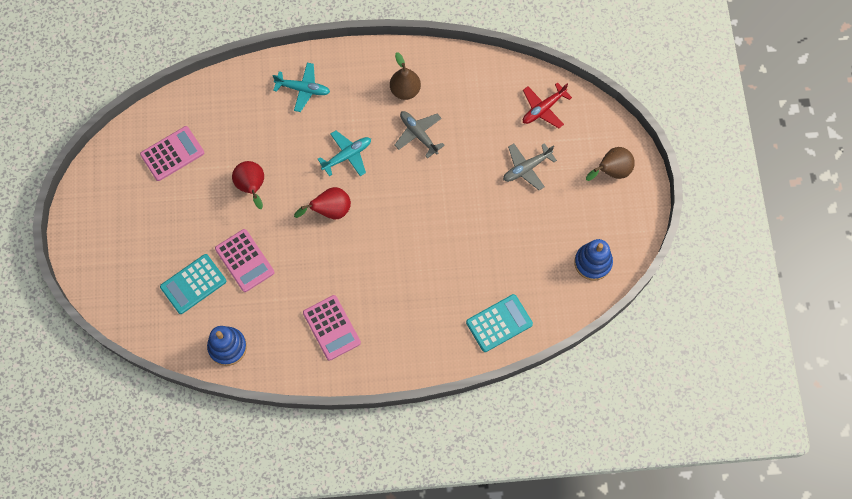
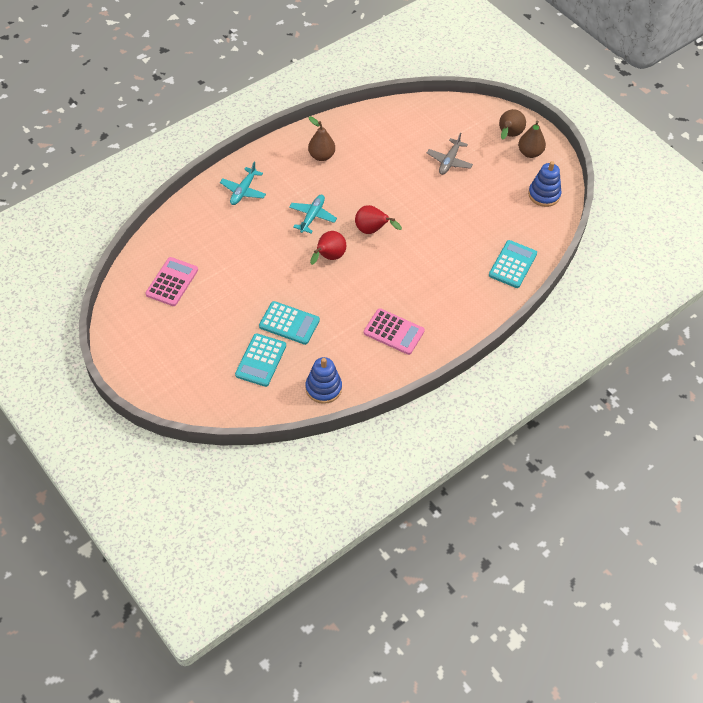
camera: 35 degrees left, 15 degrees down
(244, 260) = (289, 323): pink calculator -> turquoise calculator
(252, 187) = (255, 272): red pear -> red pear (372, 231)
(303, 89) = (243, 191): turquoise plane -> turquoise plane turned 135 degrees clockwise
(418, 134) = (354, 178): grey plane -> none
(543, 109) = (430, 121): red plane -> none
(617, 205) = (530, 153): none -> brown pear

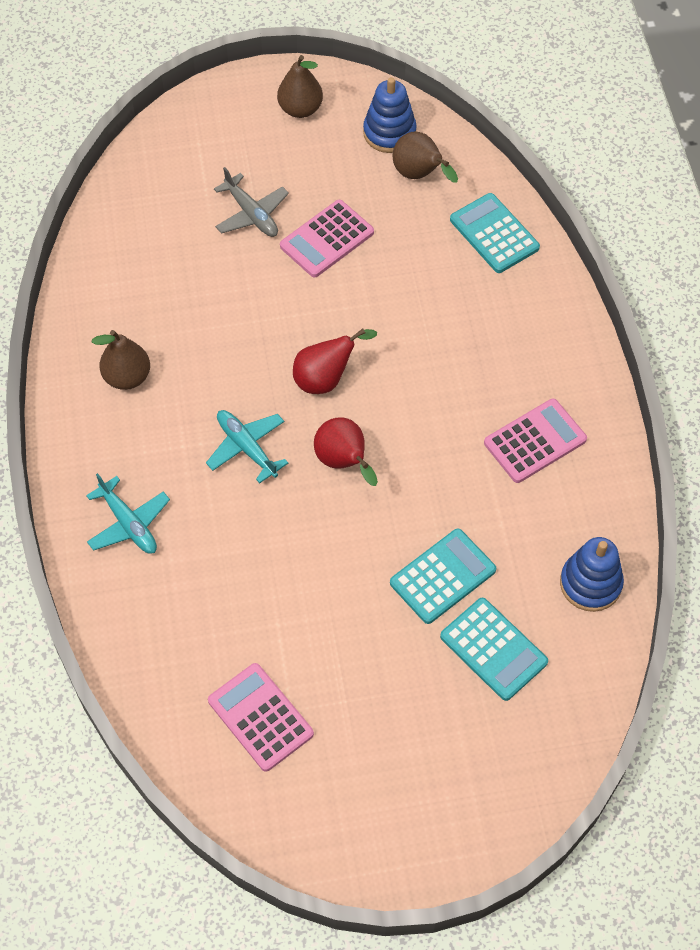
camera: 60 degrees left, 5 degrees up
(456, 197) = (327, 239): none -> pink calculator
(509, 135) = (249, 116): brown pear -> brown pear (419, 175)

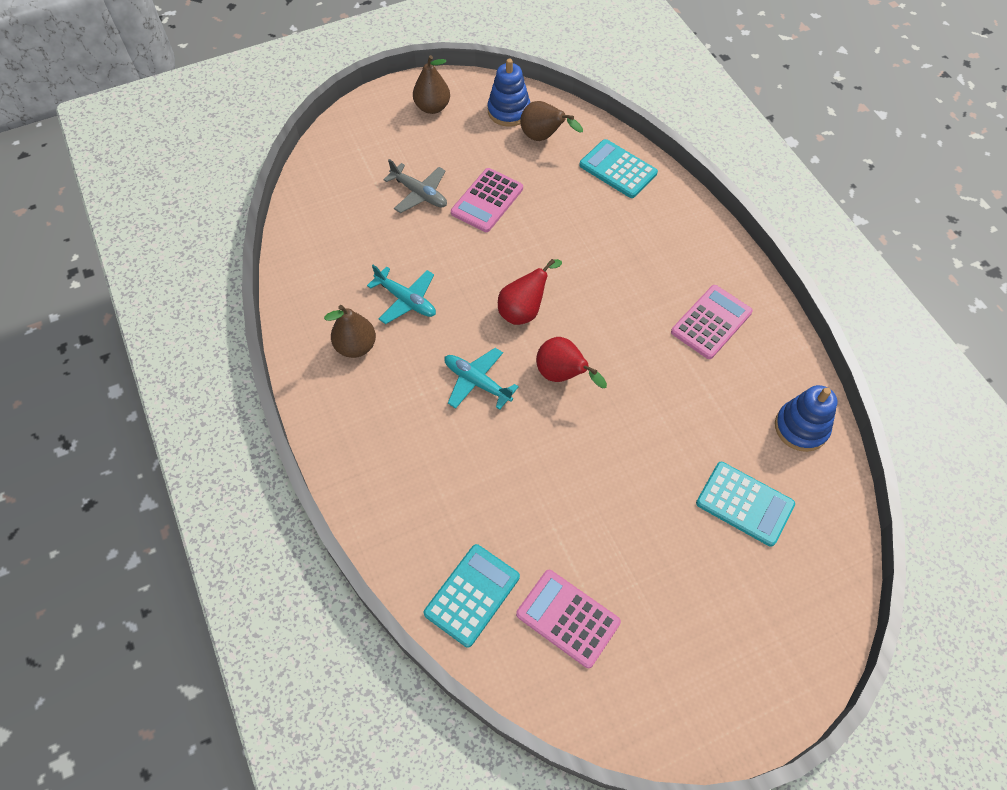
camera: 15 degrees left, 0 degrees up
(129, 524) = (395, 472): turquoise plane -> turquoise plane (406, 300)
(443, 576) = (679, 452): turquoise calculator -> turquoise calculator (472, 595)

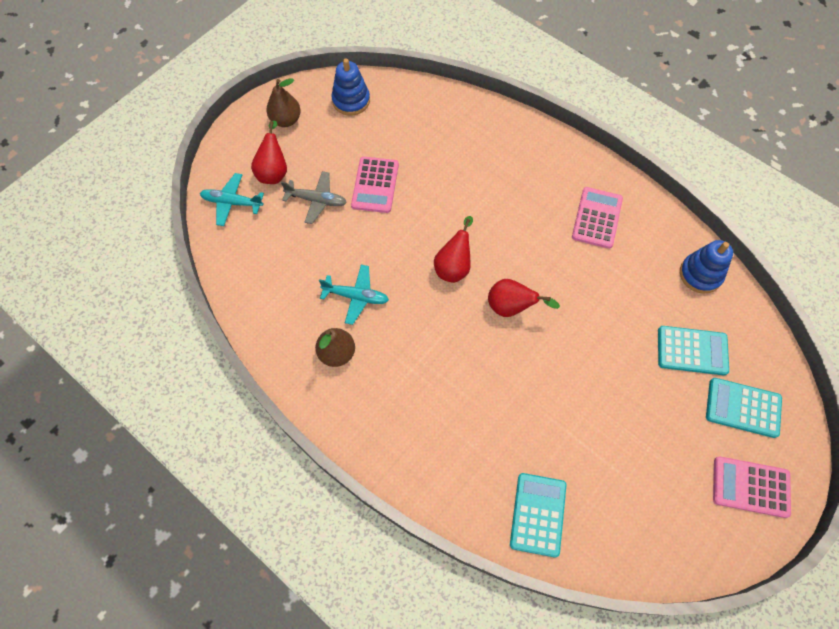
camera: 25 degrees left, 5 degrees up
(392, 151) = (273, 171): none -> red pear
(477, 382) = (449, 341): turquoise plane -> turquoise plane (232, 202)
(543, 137) = (391, 113): brown pear -> none
(568, 618) = (616, 498): pink calculator -> pink calculator (750, 487)
(618, 169) = (463, 119): turquoise calculator -> turquoise calculator (743, 407)

